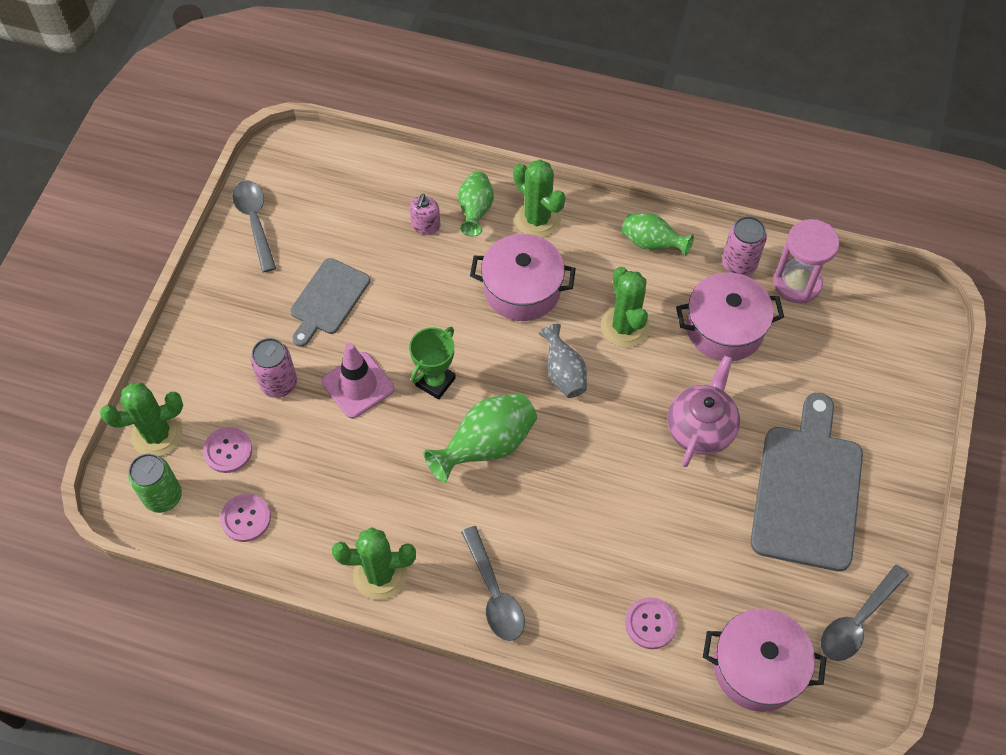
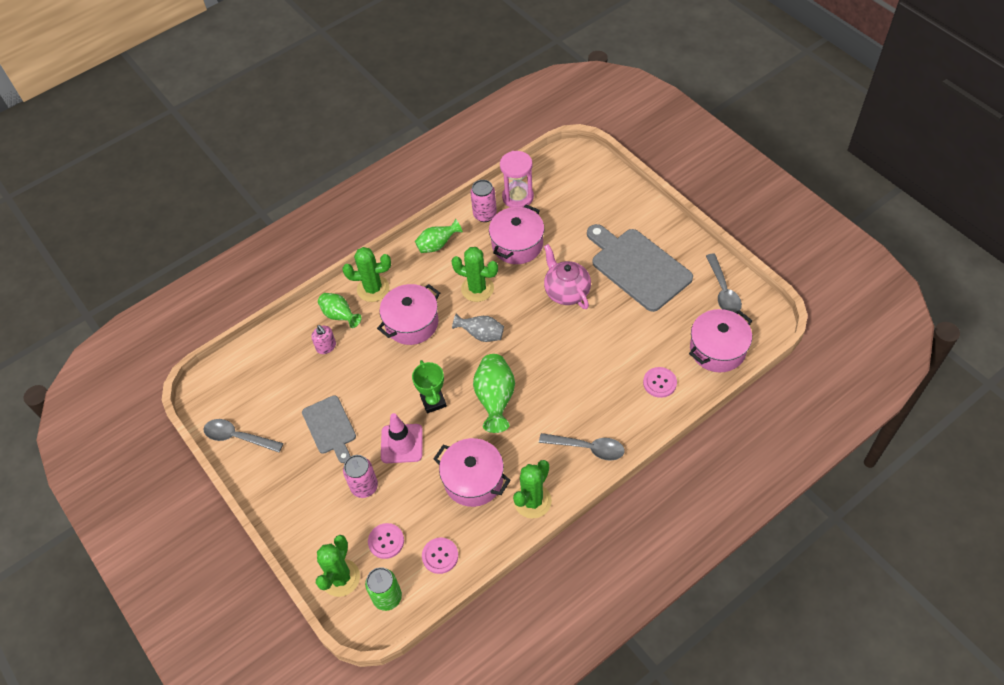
camera: 50 degrees left, 5 degrees down
(363, 491) = (473, 480): none -> pink pot

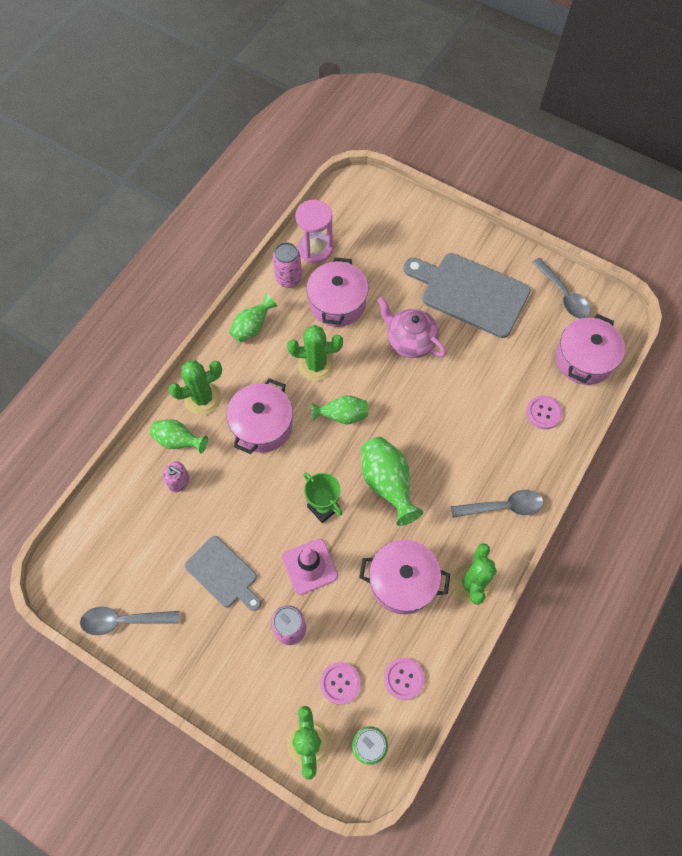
camera: 25 degrees left, 10 degrees up
(481, 334) = (342, 416): grey vase -> green vase

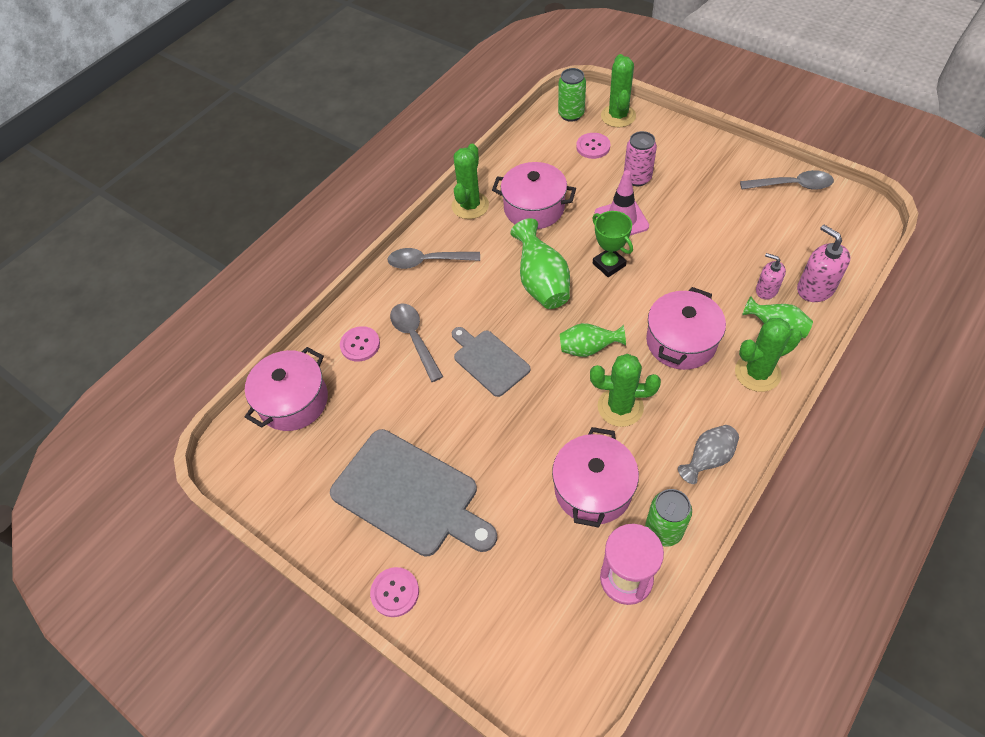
camera: 170 degrees left, 10 degrees down
(134, 484) = (815, 288): none -> pink soap dispenser
(223, 574) = (704, 216): grey cutting board -> grey cutting board (489, 361)
(252, 327) = (708, 459): green vase -> grey vase
(288, 279) = (663, 530): pink can -> green can
(404, 678) = (539, 149): pink button -> pink button (395, 592)
(410, 341) = (500, 432): pink teapot -> none
(563, 295) = (287, 486): grey spoon -> grey spoon (414, 338)

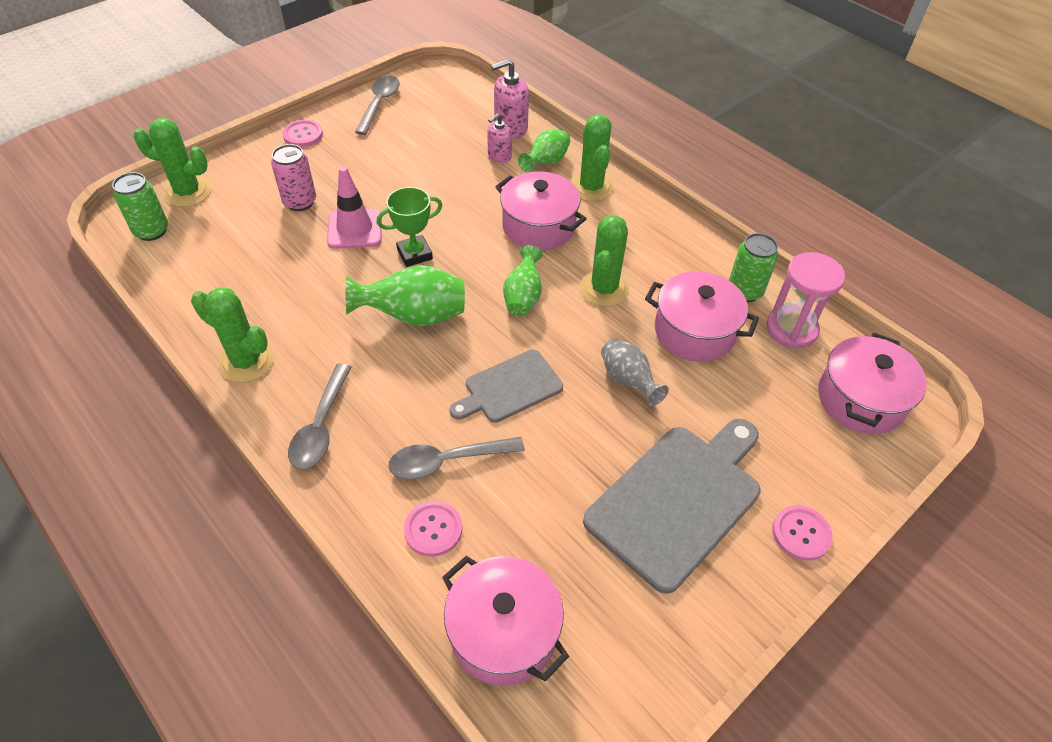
camera: 85 degrees left, 5 degrees down
(534, 208) = (291, 299): pink pot -> pink pot (860, 399)
(593, 147) = (223, 225): pink button -> pink button (303, 135)
(708, 459) = (676, 243): grey vase -> grey vase (628, 381)

